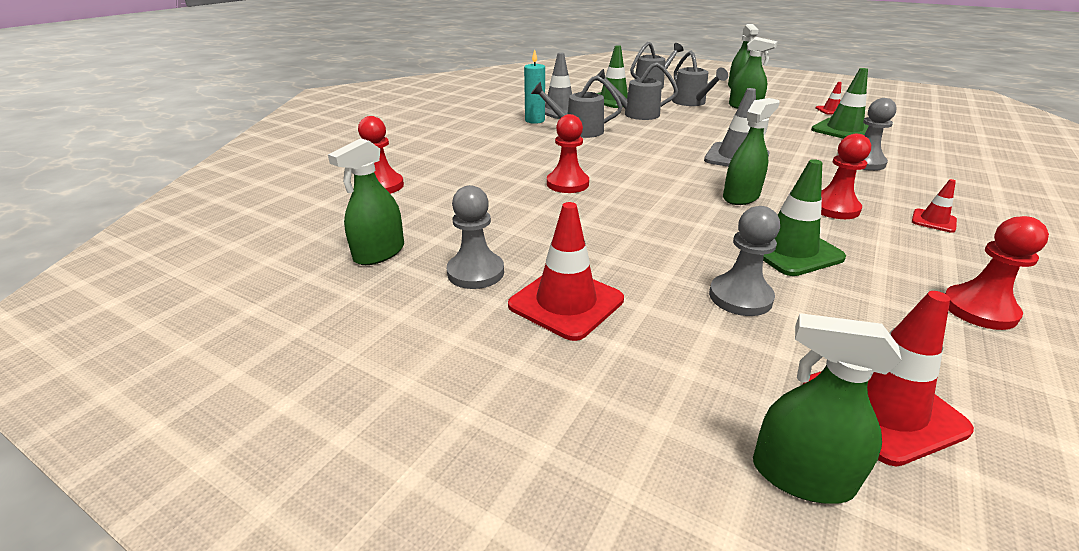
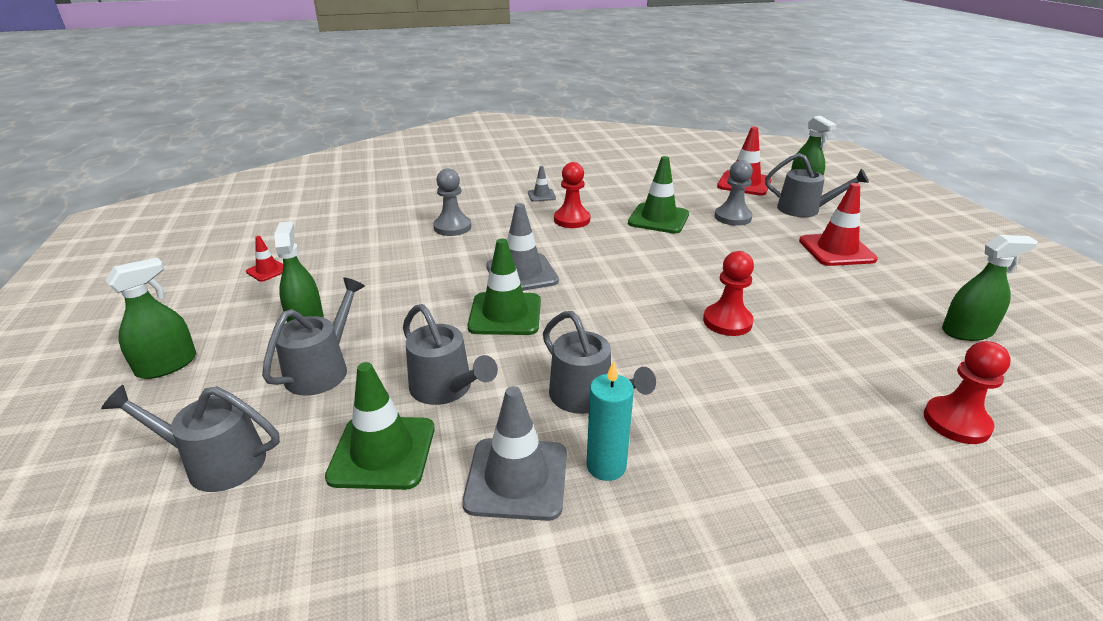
camera: 135 degrees left, 0 degrees up
(475, 272) = (886, 286): grey pawn -> none
(697, 379) = (805, 210): none -> grey watering can
(741, 197) = (609, 249): green spray bottle -> none
(844, 130) = (354, 250): green traffic cone -> green traffic cone (505, 314)
(933, 221) = (541, 195): red traffic cone -> grey traffic cone
(979, 309) = (635, 178): red pawn -> none

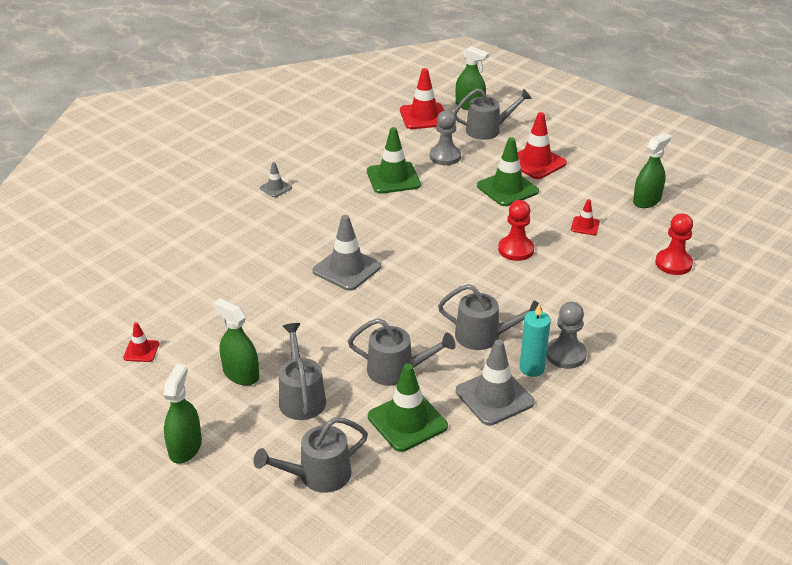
camera: 35 degrees left, 5 degrees up
(452, 227) = (240, 249): grey pawn -> grey pawn (565, 355)
(505, 314) = (373, 305): green traffic cone -> green traffic cone (507, 189)
(572, 220) = (329, 204): red pawn -> none
(846, 329) = (585, 226): none -> red traffic cone

